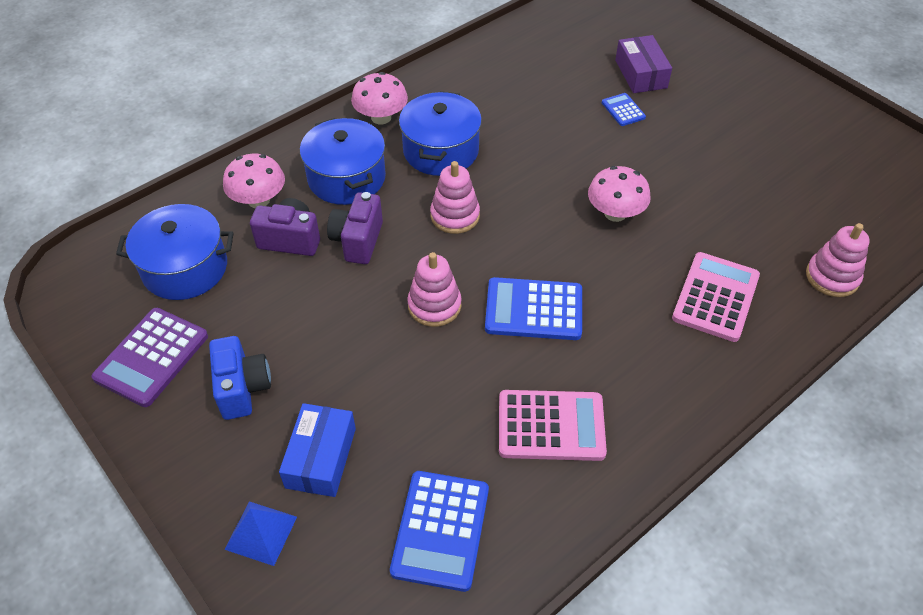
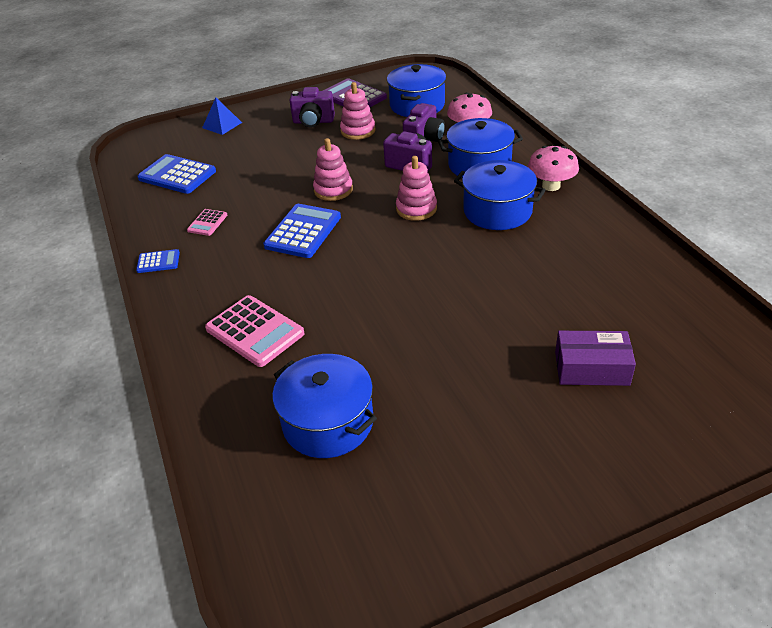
camera: 110 degrees right, 10 degrees down
(242, 388) = (313, 122): blue camera -> purple camera
(321, 458) = (250, 143): blue box -> none
(551, 426) = (207, 223): pink calculator -> pink calculator, size x0.52
(615, 213) = (379, 295): pink mushroom -> none
(623, 110) = (527, 336): blue calculator -> blue calculator (158, 262)
(787, 209) = (328, 422): none -> blue pot
(832, 277) = (226, 422): pink stacking toy -> pink stacking toy (358, 131)

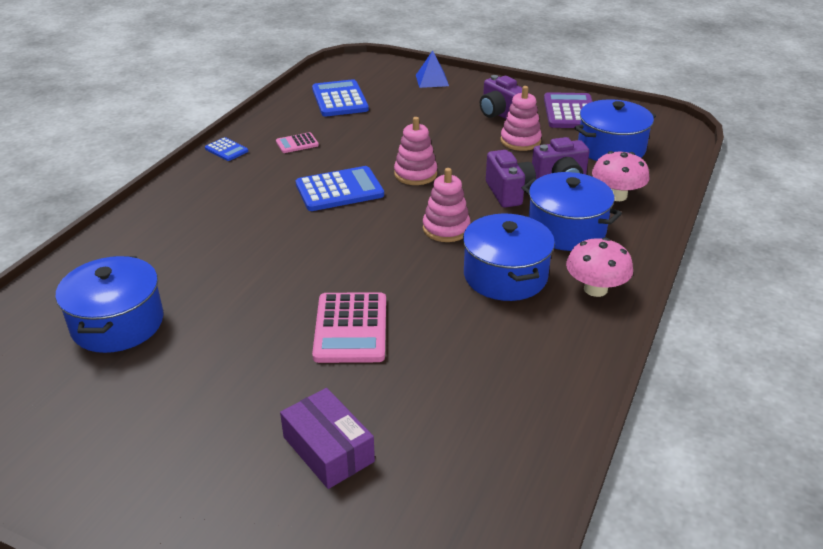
camera: 45 degrees right, 5 degrees down
(255, 331) = (191, 233): pink calculator -> pink calculator (351, 328)

